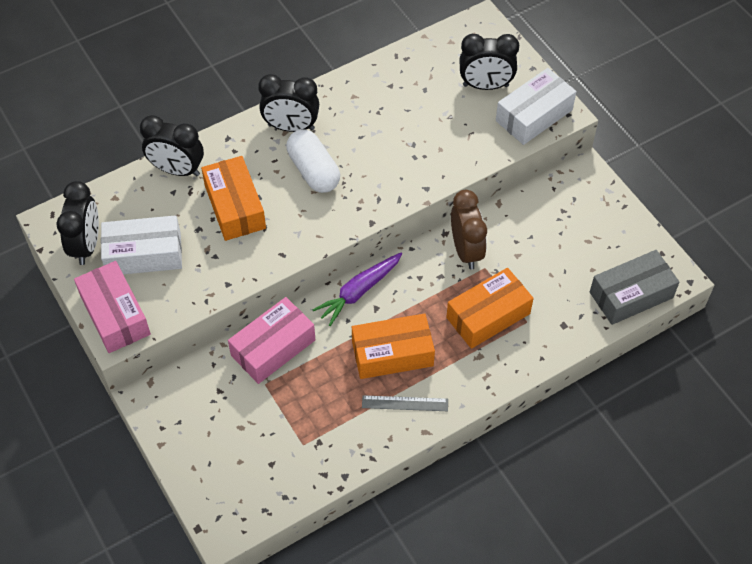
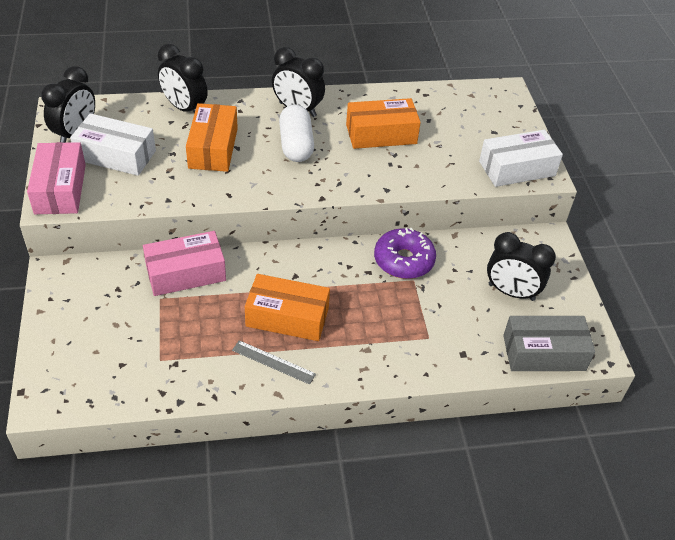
camera: 20 degrees right, 10 degrees down
(359, 292) = (288, 258): purple carrot -> none
(466, 250) = (404, 260): brown clock -> purple donut
(485, 86) = (484, 134): black clock -> black clock (511, 292)
(488, 315) = (394, 319): orange box -> orange box (381, 134)

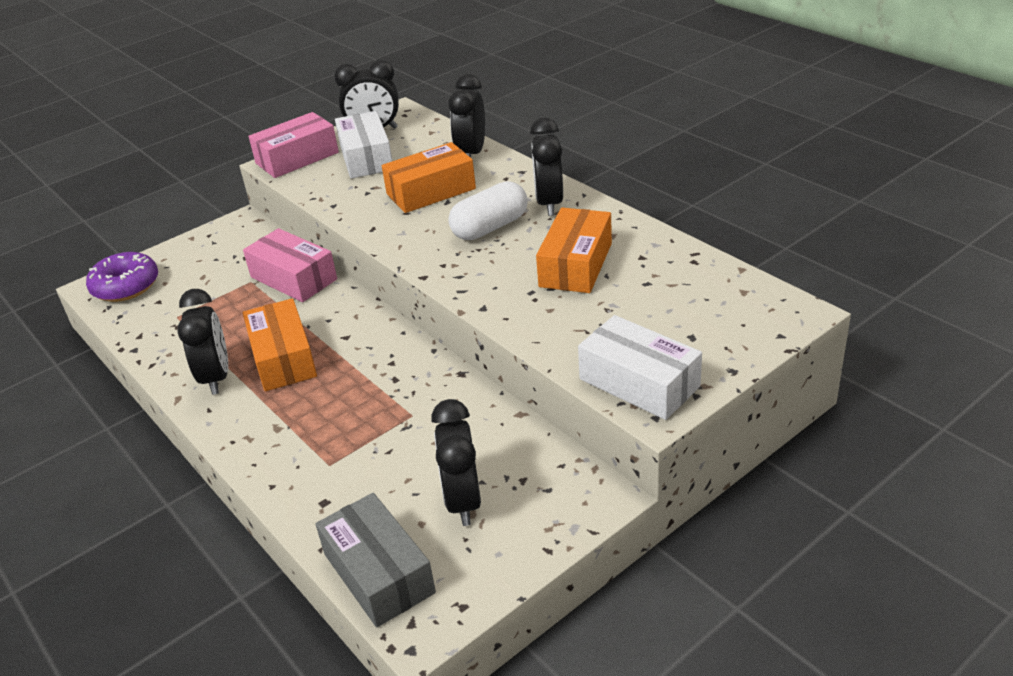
camera: 65 degrees right, 10 degrees down
(273, 362) = (216, 377): grey ruler -> black clock
(381, 134) = (576, 265): orange box -> orange box turned 60 degrees clockwise
(404, 260) = (436, 395): purple donut -> purple donut (126, 286)

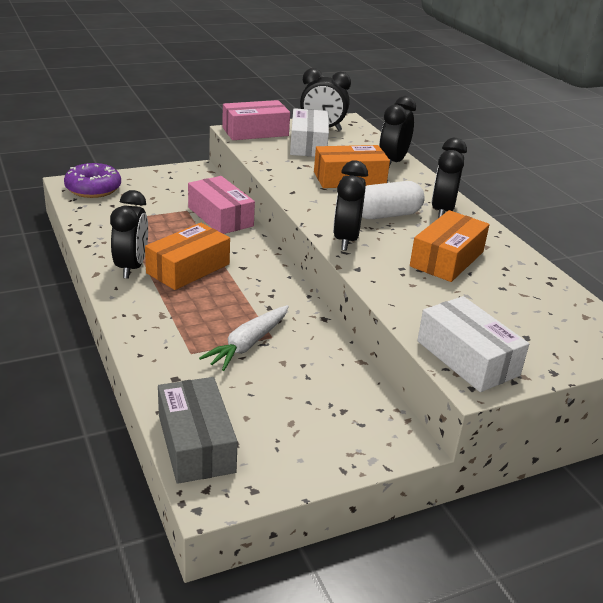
camera: 10 degrees right, 5 degrees down
(283, 358) = (188, 268): orange box -> orange box turned 45 degrees clockwise
(389, 433) = (248, 344): none -> white carrot
(463, 501) = (287, 411): black clock -> black clock (345, 240)

